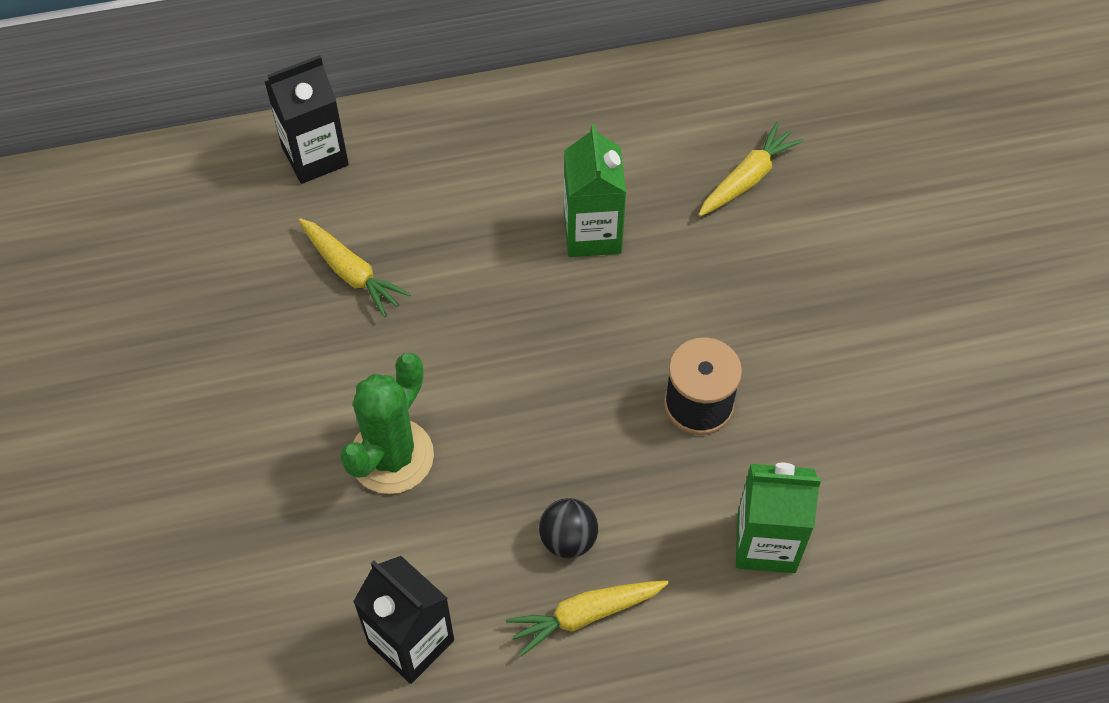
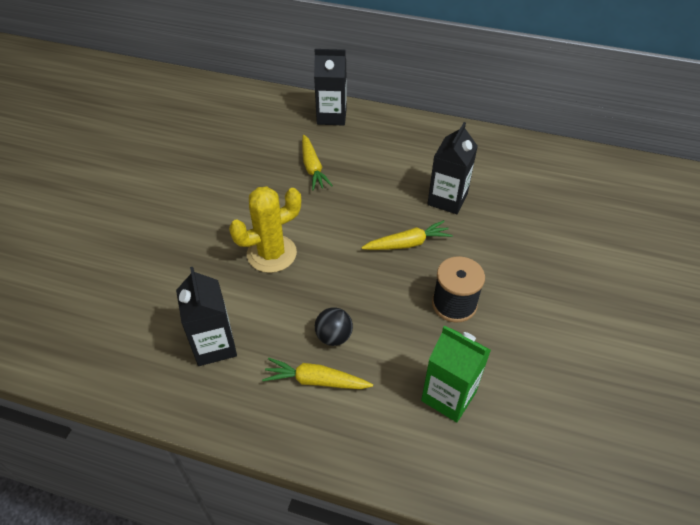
camera: 30 degrees right, 10 degrees down
(391, 456) = (271, 254): green cactus -> yellow cactus
(592, 233) = (447, 199): green carton -> black carton
(747, 178) = (552, 209): yellow carrot -> yellow carrot (407, 243)

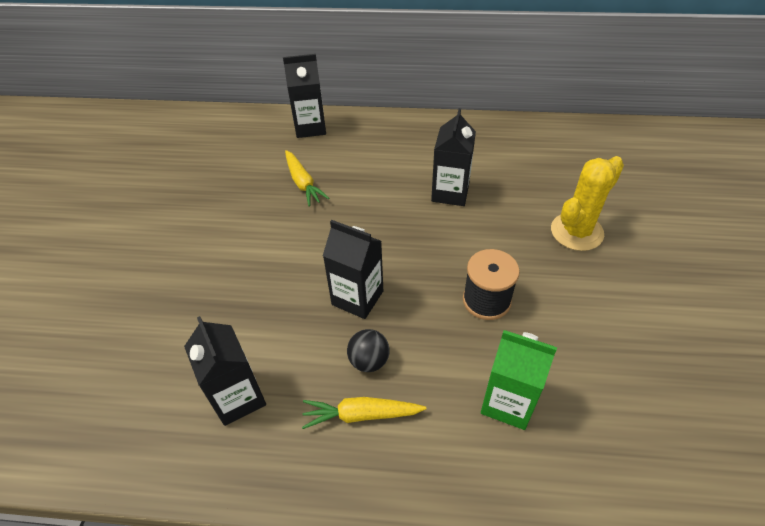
camera: 10 degrees left, 0 degrees up
(271, 254) = (280, 282): yellow cactus -> yellow cactus (576, 232)
(337, 280) = (357, 298): none -> black carton
(407, 243) = (421, 245): yellow carrot -> none

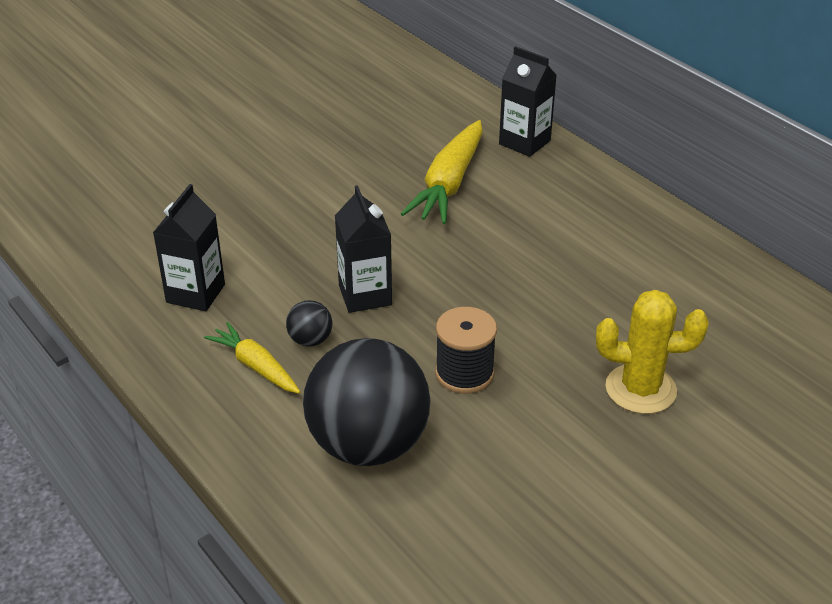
camera: 45 degrees right, 10 degrees down
(303, 183) = (449, 184): yellow carrot -> yellow carrot, size x1.70
(450, 193) = (569, 276): black carton -> none
(508, 402) = (368, 445): green carton -> black ball

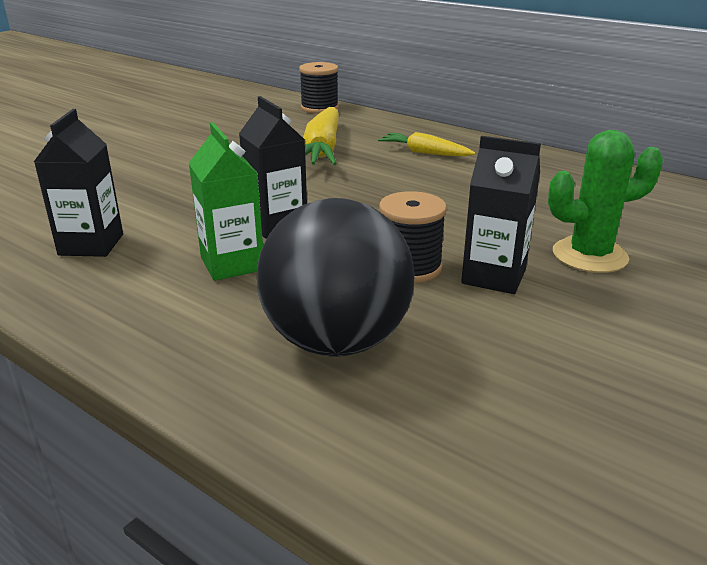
camera: 15 degrees left, 10 degrees down
(256, 366) = (176, 292): yellow carrot -> yellow carrot (424, 153)
(310, 340) = (232, 264): black ball -> green carton
(475, 104) = (319, 108): none -> black spool
(524, 142) = (373, 123): black carton -> black carton (493, 276)
(640, 389) = (589, 255): yellow cactus -> green cactus

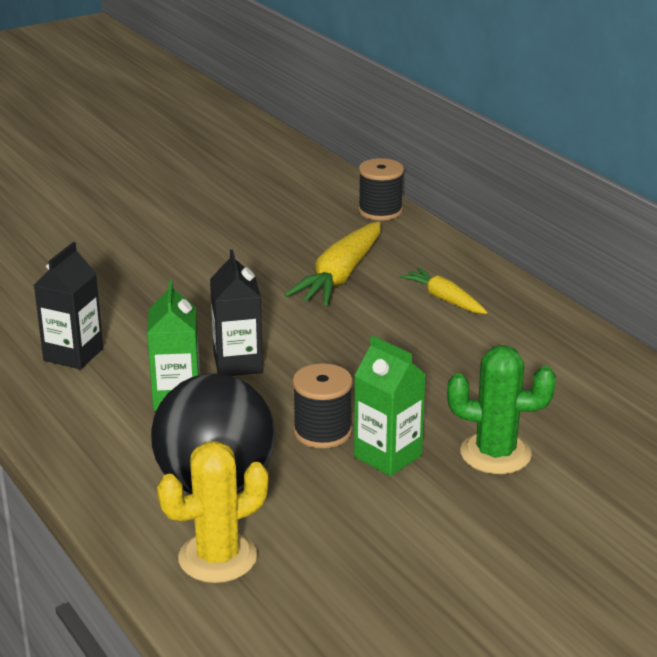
camera: 20 degrees right, 0 degrees up
(402, 427) = (217, 557): none -> yellow cactus
(493, 276) = (388, 456): black carton -> green carton

